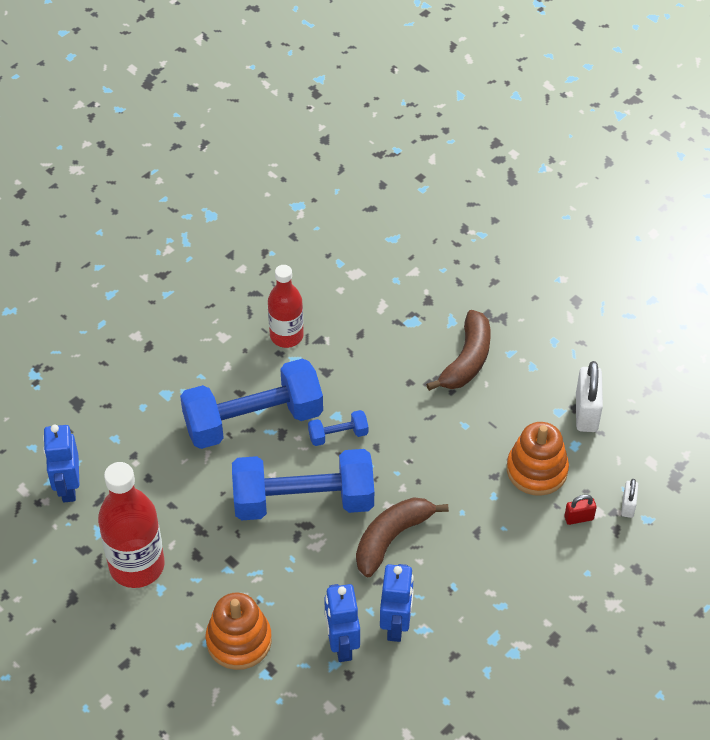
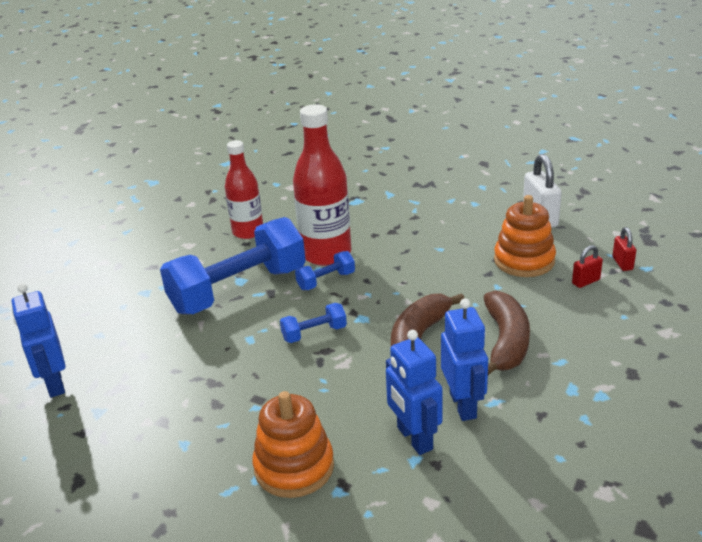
camera: 15 degrees left, 20 degrees down
(137, 566) = (150, 430): red bottle -> red bottle (326, 254)
(303, 501) = (314, 333): blue dumbbell -> blue dumbbell, size x0.43
(467, 360) = (416, 211): brown banana -> brown banana (506, 342)
(628, 506) = (622, 263): white padlock -> red padlock

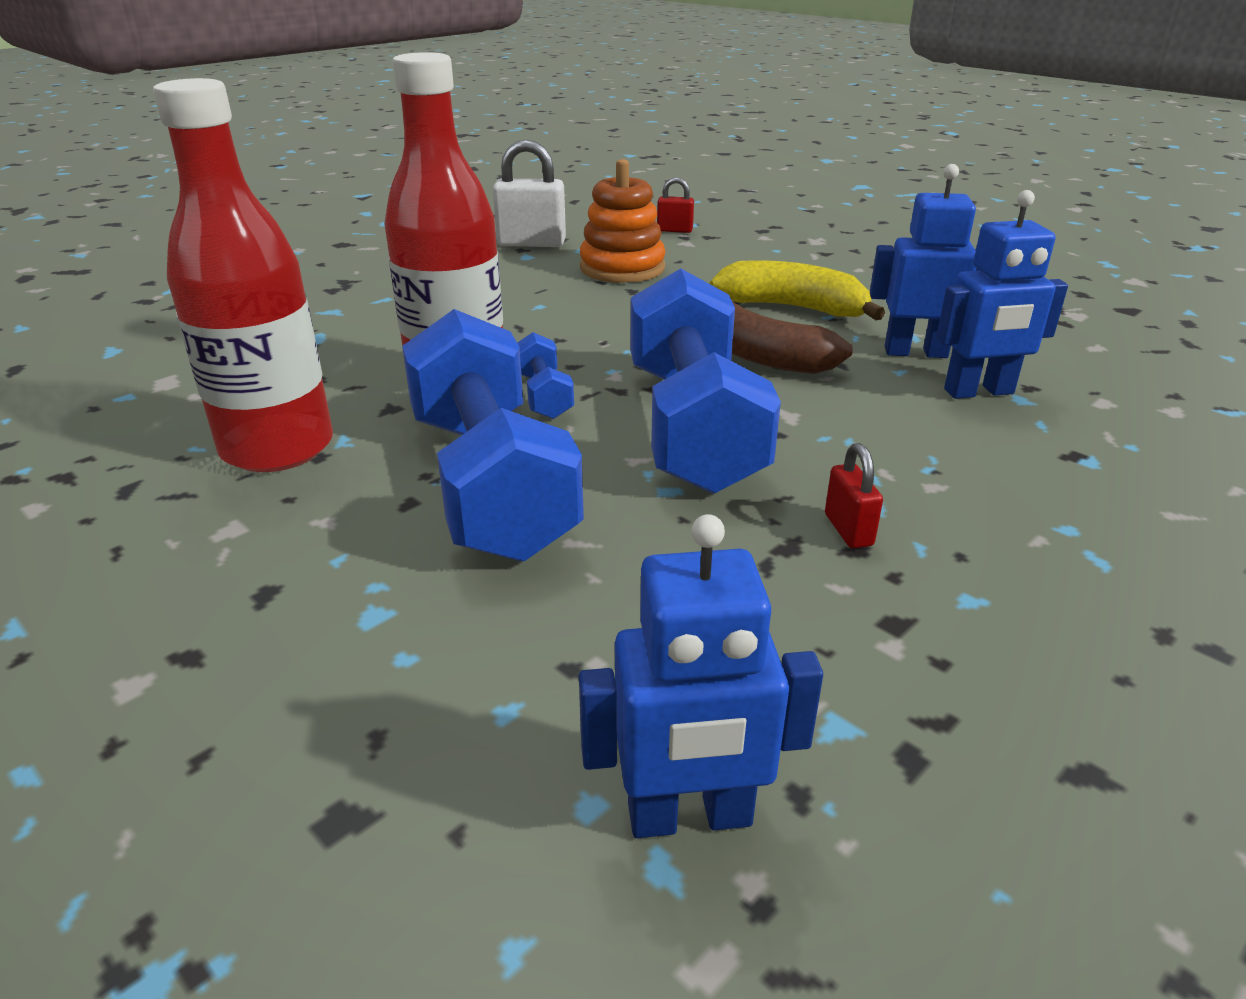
camera: 75 degrees left, 0 degrees up
(248, 232) = (278, 448): red bottle -> red bottle, size x1.51
(294, 467) = (1038, 489): orange stacking toy -> none
(314, 333) = (693, 427): blue dumbbell -> blue dumbbell, size x2.34
(506, 342) = (793, 308): brown banana -> yellow banana
(585, 281) = (696, 251): red padlock -> red padlock (848, 530)

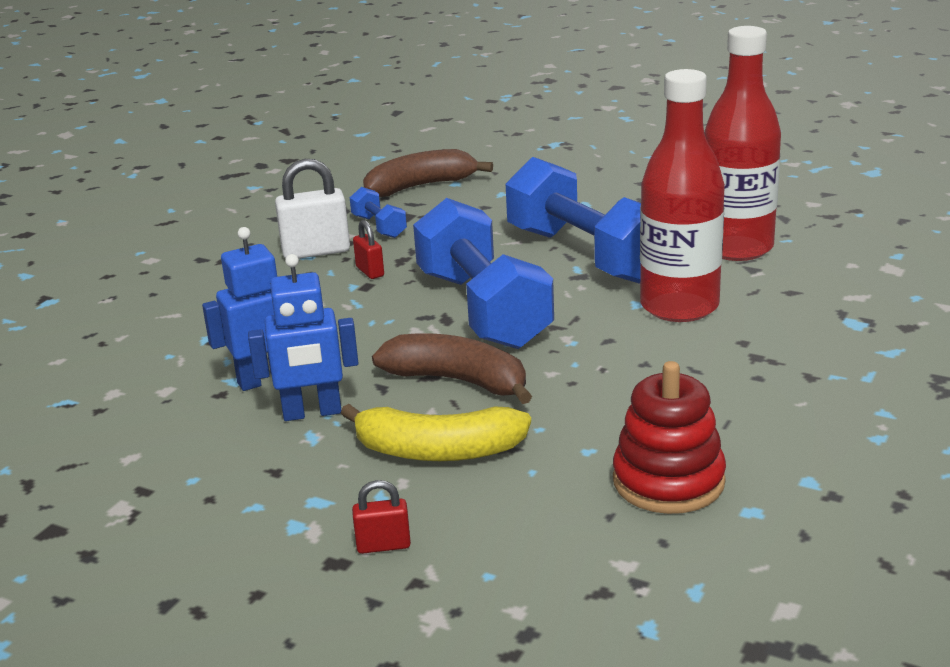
camera: 165 degrees right, 5 degrees down
(531, 243) = (833, 510): white padlock -> white padlock (316, 251)
(544, 396) = (606, 310): blue dumbbell -> blue dumbbell (379, 227)
(622, 268) = (668, 481): orange stacking toy -> red stacking toy
(674, 230) = (663, 597): red padlock -> red padlock (383, 545)
(690, 817) = (420, 186): blue robot -> brown banana

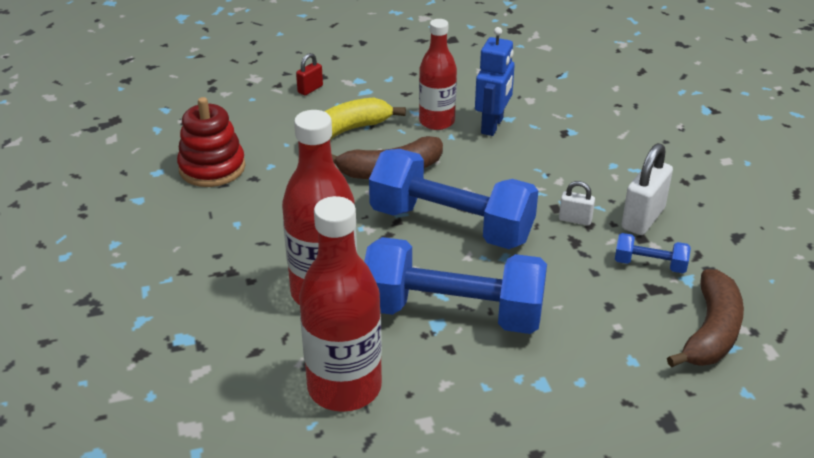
camera: 135 degrees right, 10 degrees up
(312, 413) = (437, 122): blue robot -> red bottle
(370, 271) = (575, 220): red padlock -> white padlock

